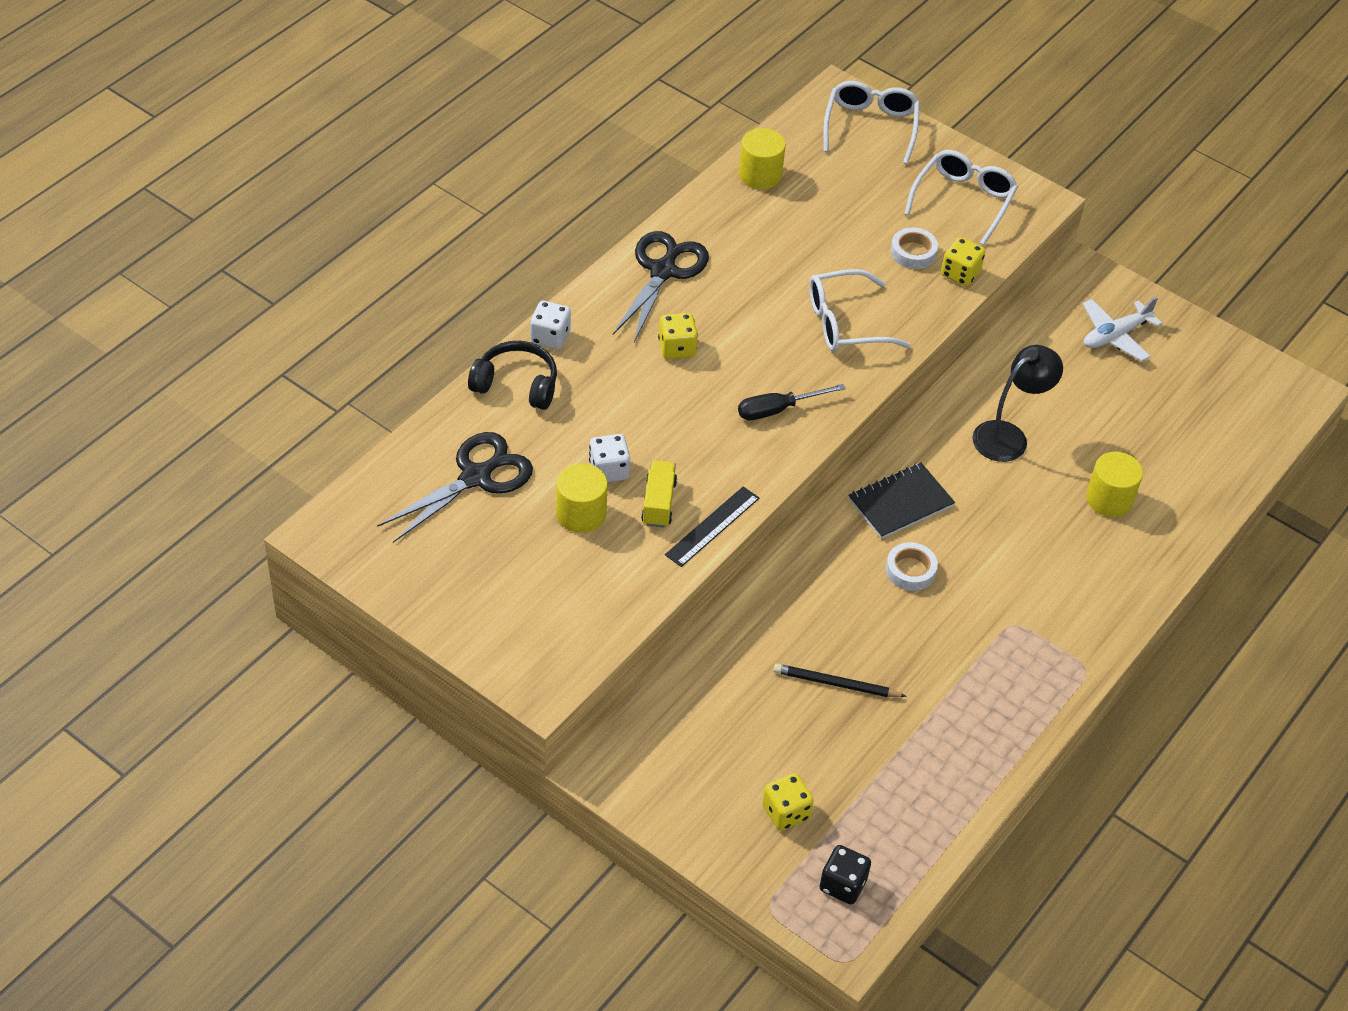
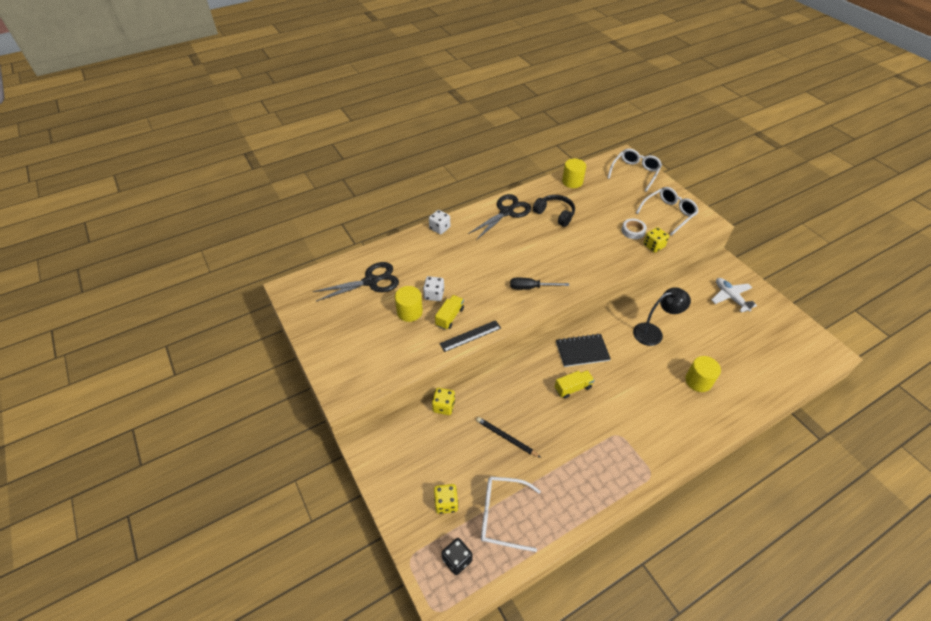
camera: 25 degrees right, 0 degrees up
(516, 385) = (413, 245): black headphones -> black headphones (555, 214)
(677, 348) = (496, 247): yellow dice -> yellow dice (444, 406)
(845, 323) = (584, 255): white glasses -> white glasses (502, 515)
(910, 570) = (573, 388): white tape -> yellow truck
(1115, 336) = (730, 297): white plane -> white plane turned 75 degrees clockwise

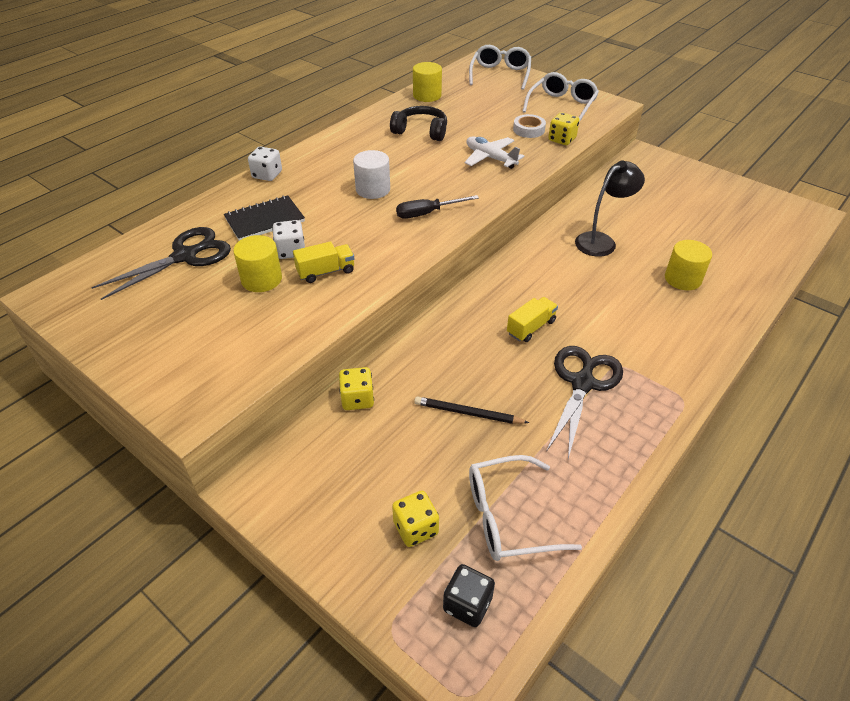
camera: 20 degrees left, 5 degrees down
(449, 317) = (326, 272): yellow truck -> yellow truck turned 60 degrees clockwise
(470, 336) = (366, 287): black ruler -> none
(503, 258) = (373, 189): none -> white cylinder
(506, 212) = (355, 140): black scissors -> black scissors (582, 383)
(582, 351) = (522, 282): black notebook -> black notebook (265, 220)
(730, 297) = (670, 185): white plane -> white plane (490, 158)

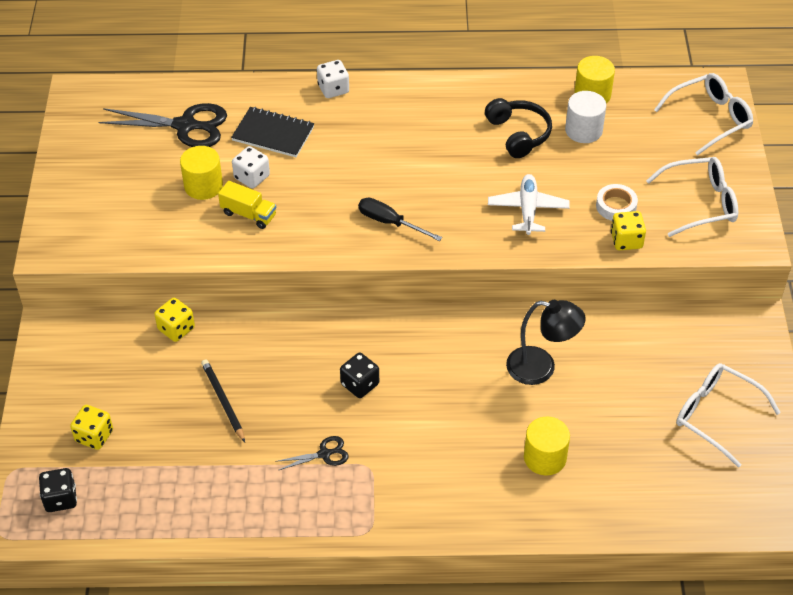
camera: 50 degrees right, 5 degrees up
(373, 189) = (386, 166): white cylinder -> white cylinder (583, 130)
(508, 517) = (147, 481): white glasses -> white glasses (716, 415)
(531, 327) = (360, 384): yellow truck -> black dice
(582, 383) = (324, 454): black scissors -> black scissors, size x0.50

